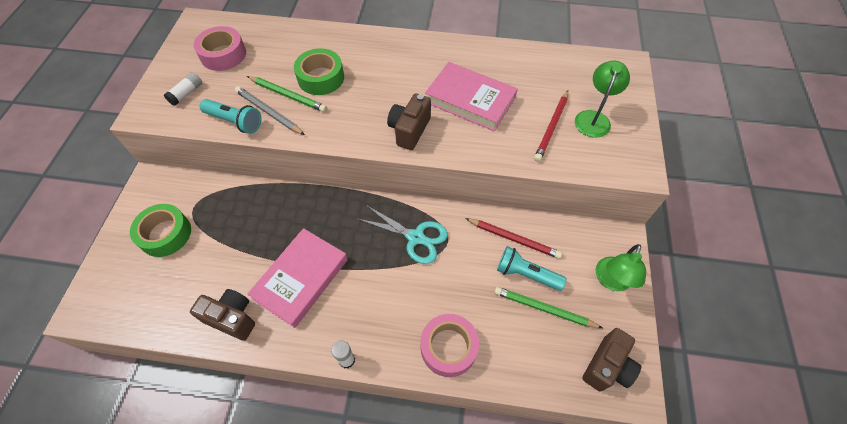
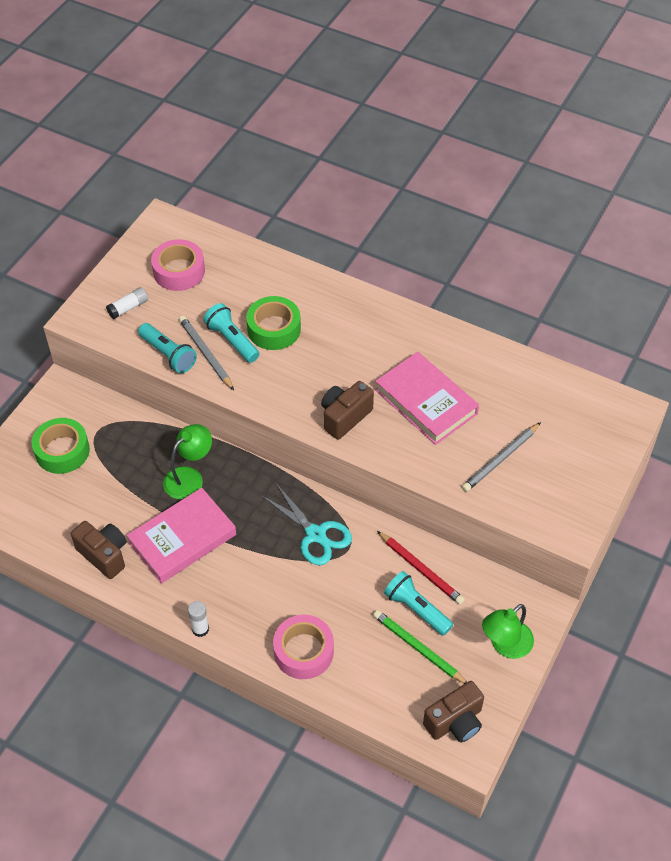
camera: 20 degrees right, 5 degrees down
(288, 95) = (232, 340): green pencil -> turquoise flashlight
(551, 127) = (501, 459): red pencil -> grey pencil
(594, 118) = (554, 463): green lamp -> green lamp (189, 477)

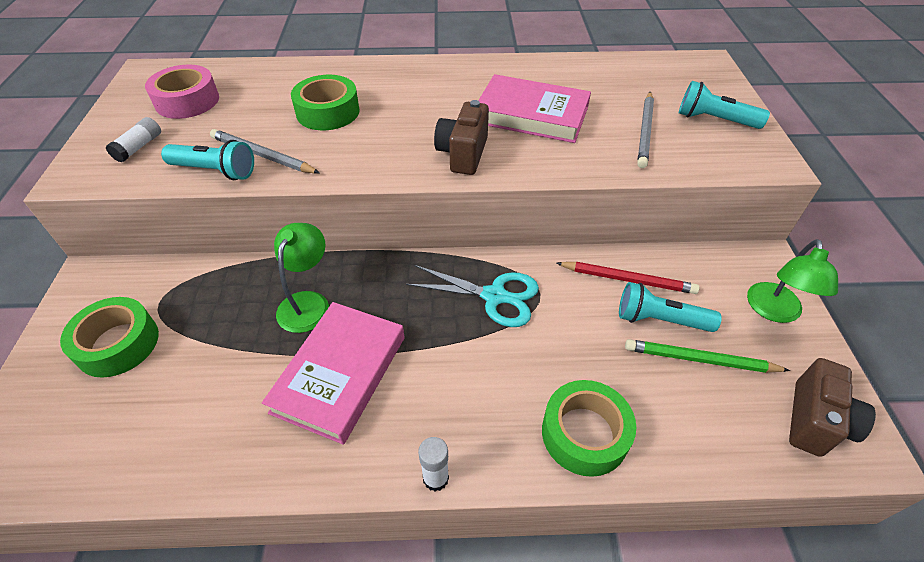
camera: 30 degrees left, 5 degrees down
(104, 555) = (240, 447): brown camera -> none
(232, 340) = (286, 135): turquoise flashlight -> turquoise flashlight (714, 120)
(303, 651) = (584, 433): pink tape -> green tape

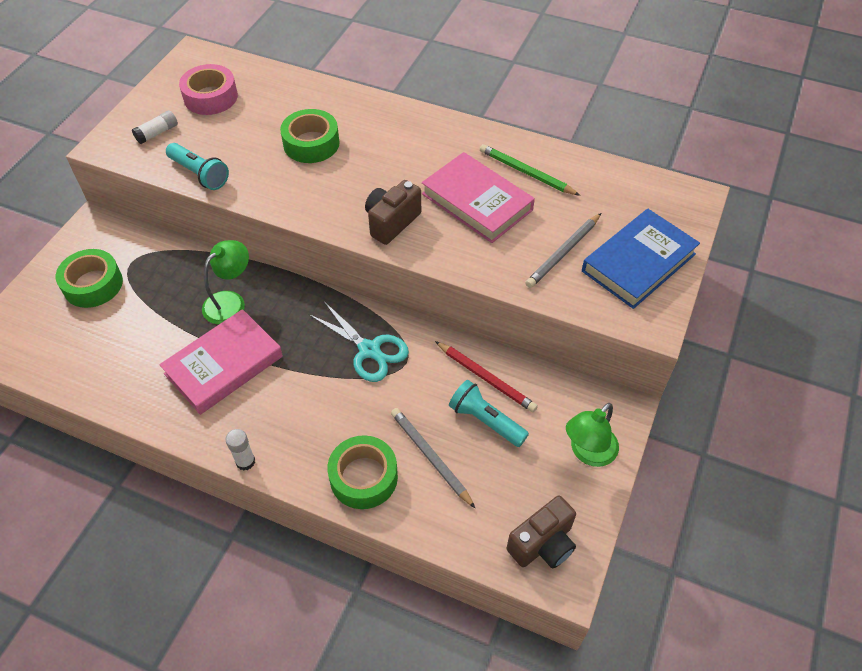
camera: 25 degrees right, 5 degrees up
(263, 155) = (240, 171): grey pencil -> grey pencil (430, 457)
(700, 359) = (492, 463): green pencil -> green pencil (526, 173)
(714, 120) = (638, 262): turquoise flashlight -> blue book

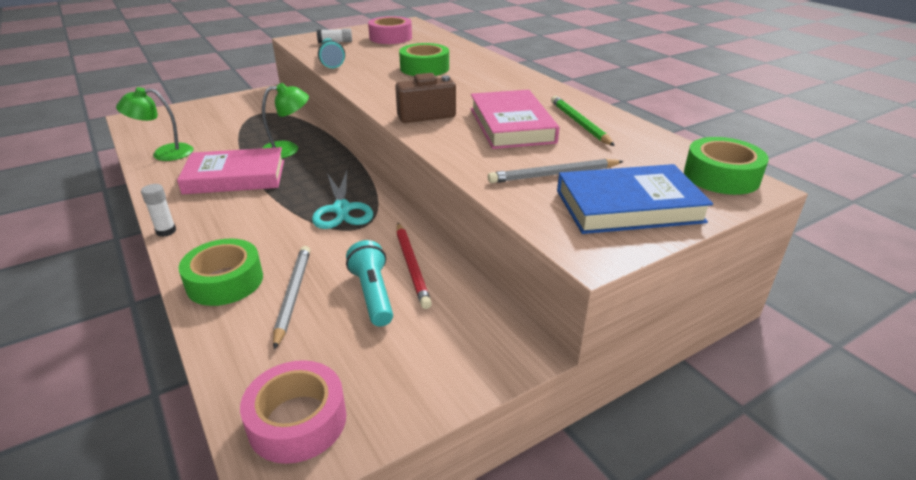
camera: 35 degrees right, 20 degrees down
(93, 284) = (225, 115): green tape -> green tape (721, 176)
(543, 544) = (297, 421): brown camera -> pink tape
(588, 453) = (440, 369): green lamp -> green lamp (164, 153)

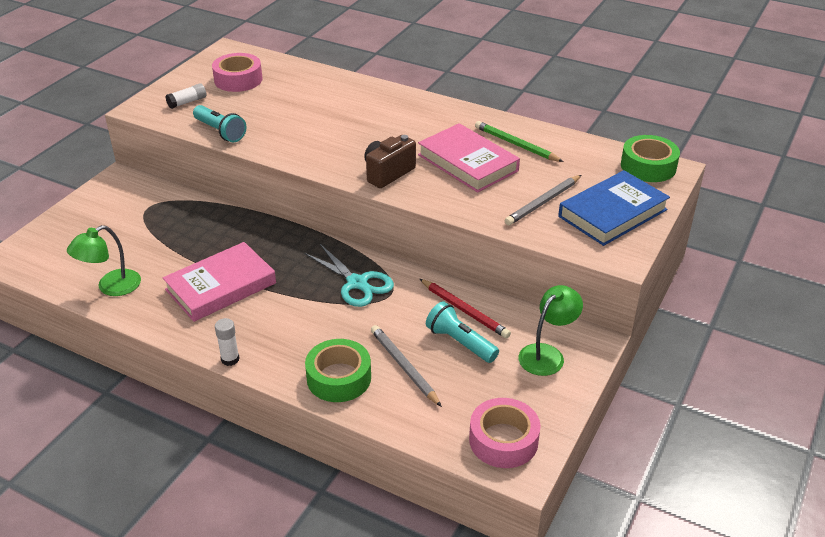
camera: 30 degrees left, 5 degrees up
(288, 149) = (234, 240): green lamp -> green lamp (547, 354)
(424, 68) = (323, 115): green tape -> none

